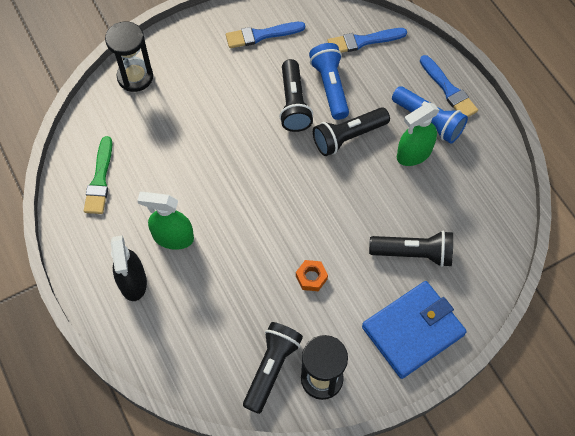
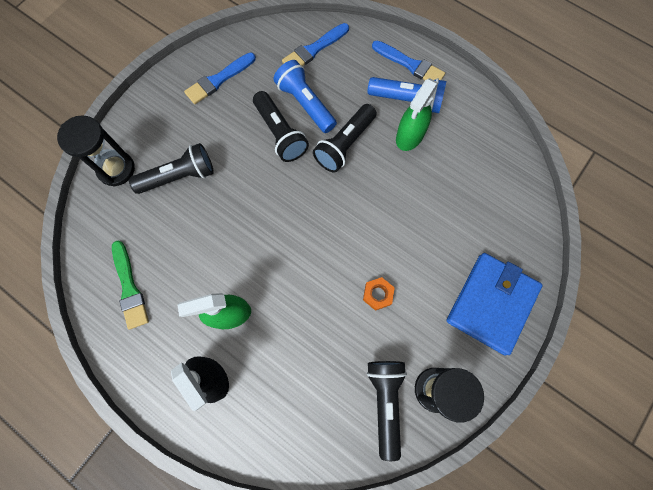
camera: 25 degrees left, 10 degrees up
(413, 253) = (455, 229): black flashlight -> black flashlight (179, 176)

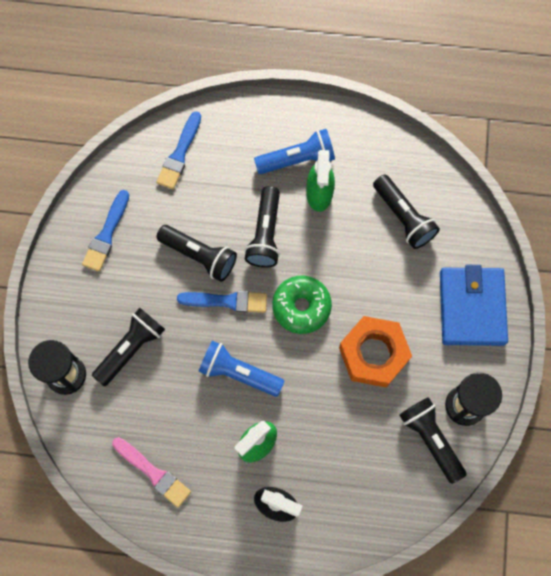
camera: 30 degrees left, 0 degrees up
(129, 288) = (153, 473): green brush -> pink brush
(305, 104) = (205, 214): blue flashlight -> blue flashlight (238, 373)
(339, 219) = (301, 307): none -> green donut
(378, 294) = (373, 354): orange nut -> orange nut, size x2.23
(410, 65) = (280, 122): blue brush -> blue brush (227, 301)
(472, 192) = (403, 217): none -> black flashlight

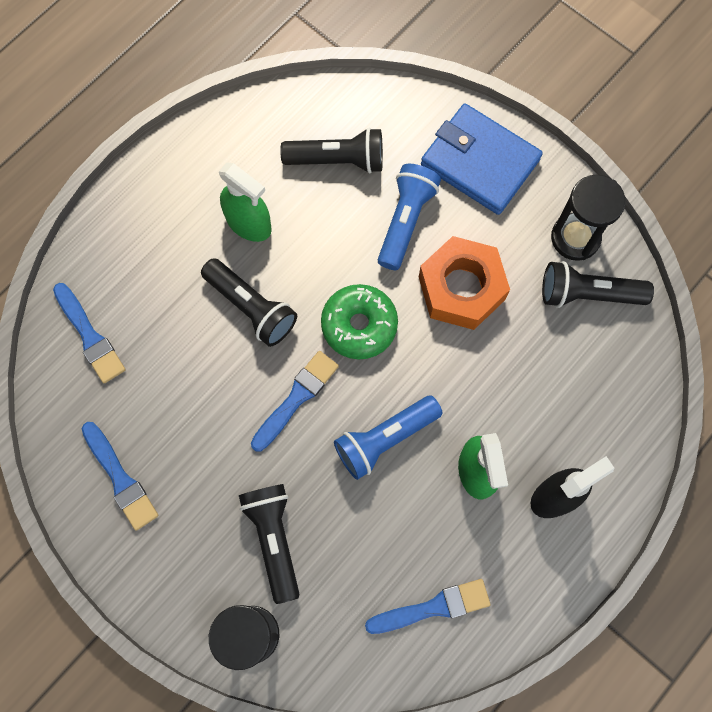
camera: 55 degrees left, 0 degrees up
(153, 473) = (433, 607): pink brush -> blue brush
(199, 256) = (223, 393): black flashlight -> none
(297, 159) = (194, 219): blue flashlight -> blue flashlight (405, 221)

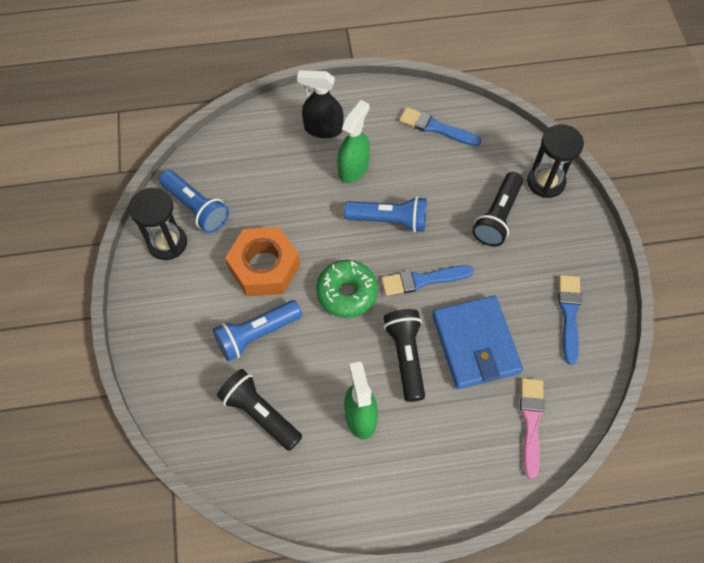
camera: 140 degrees left, 10 degrees down
(90, 336) = (531, 422): blue brush -> pink brush
(480, 162) = (171, 335): blue wallet -> blue wallet (475, 344)
(588, 294) = (196, 208): black flashlight -> blue flashlight

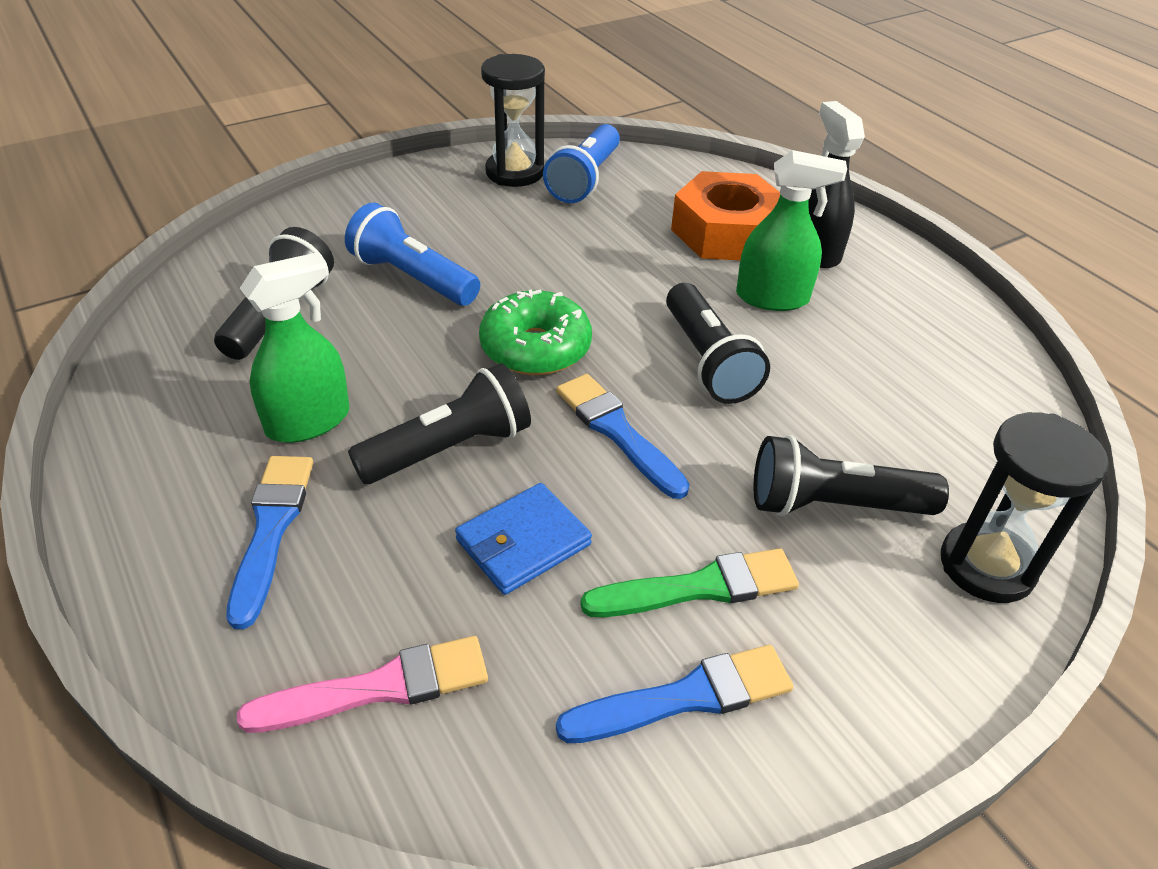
camera: 65 degrees right, 20 degrees down
(264, 267) = (530, 257): orange nut -> orange nut (726, 232)
(389, 220) = (708, 361): blue flashlight -> black flashlight
(436, 128) = (946, 370): blue brush -> blue brush (271, 529)
(475, 344) = (523, 542): blue wallet -> blue wallet, size x0.59
(522, 286) = (700, 587): none -> green brush

